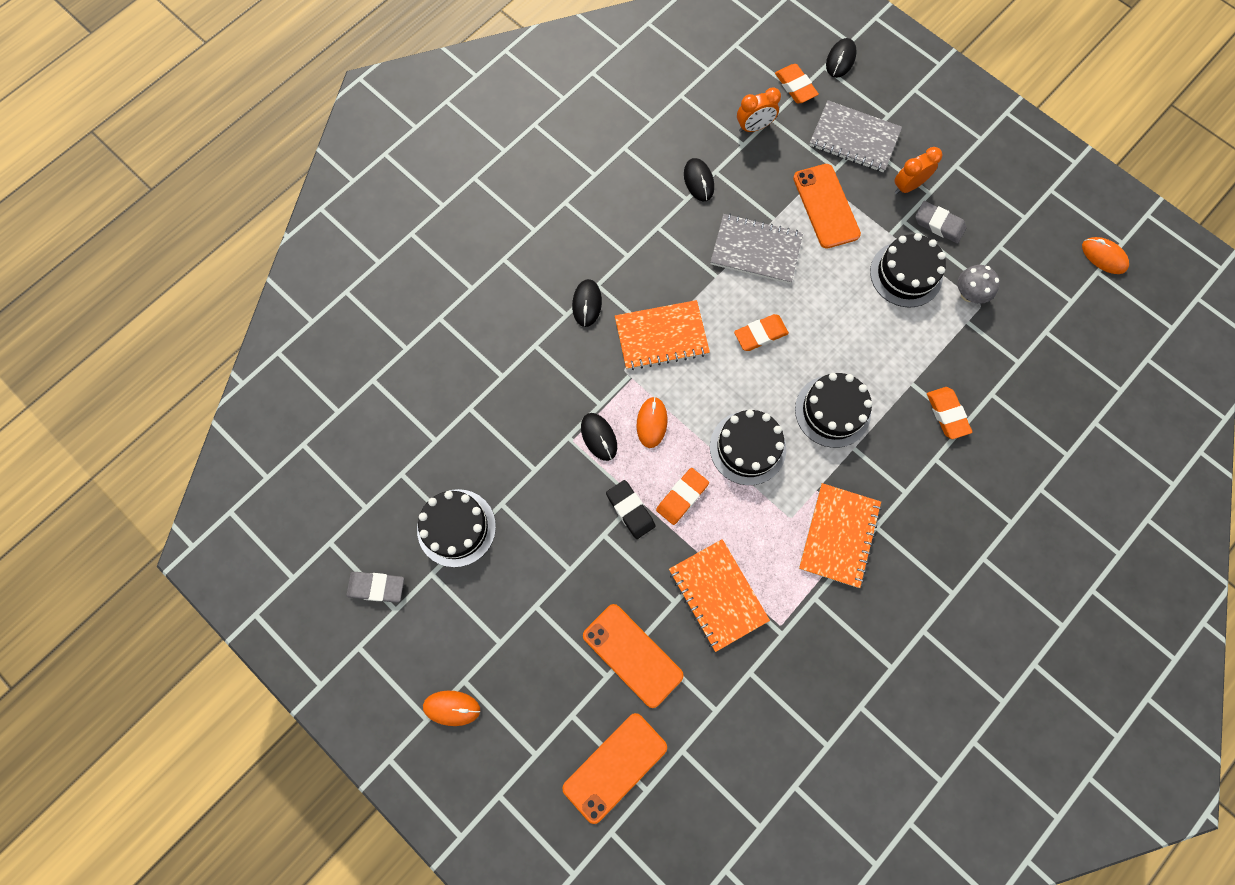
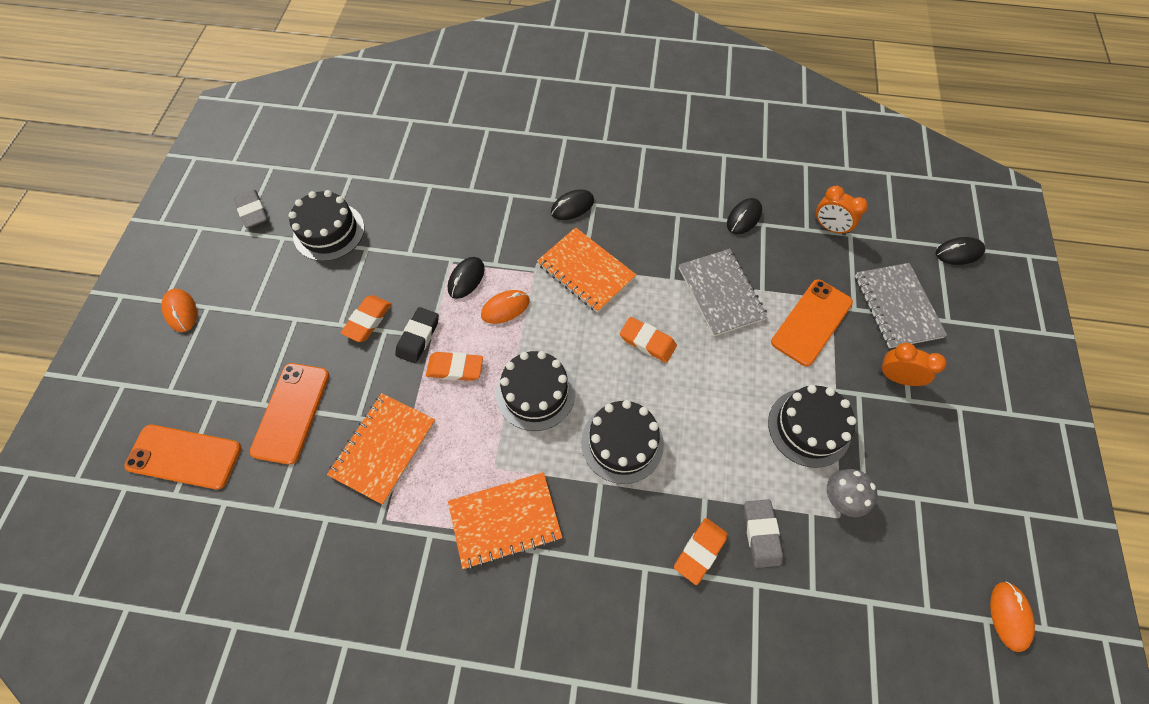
camera: 55 degrees right, 10 degrees down
(795, 86) = (897, 235): orange eraser -> orange eraser (368, 320)
(938, 224) = (885, 427): grey eraser -> grey eraser (761, 534)

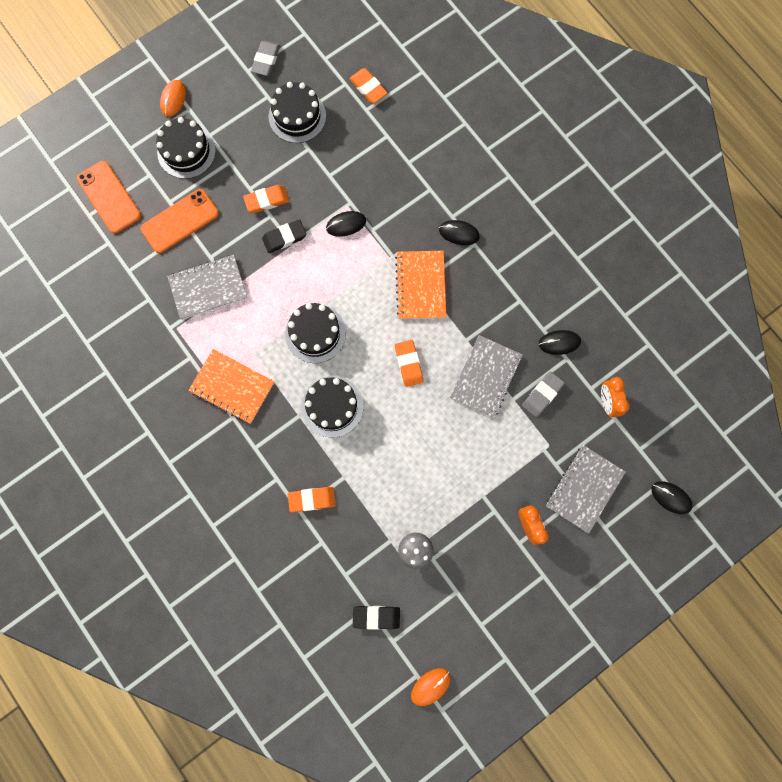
camera: 45 degrees right, 15 degrees up
(383, 448) = (208, 288): orange notebook -> grey notebook
(455, 368) = (286, 276): orange eraser -> orange eraser (368, 88)
(505, 308) = (350, 265): orange mouse -> none
(761, 534) = (352, 523): grey eraser -> grey eraser (542, 395)
(809, 427) = (443, 499): black cake -> black cake (186, 151)
(811, 322) = (519, 446): orange phone -> none
(886, 602) = (376, 616): none -> black eraser

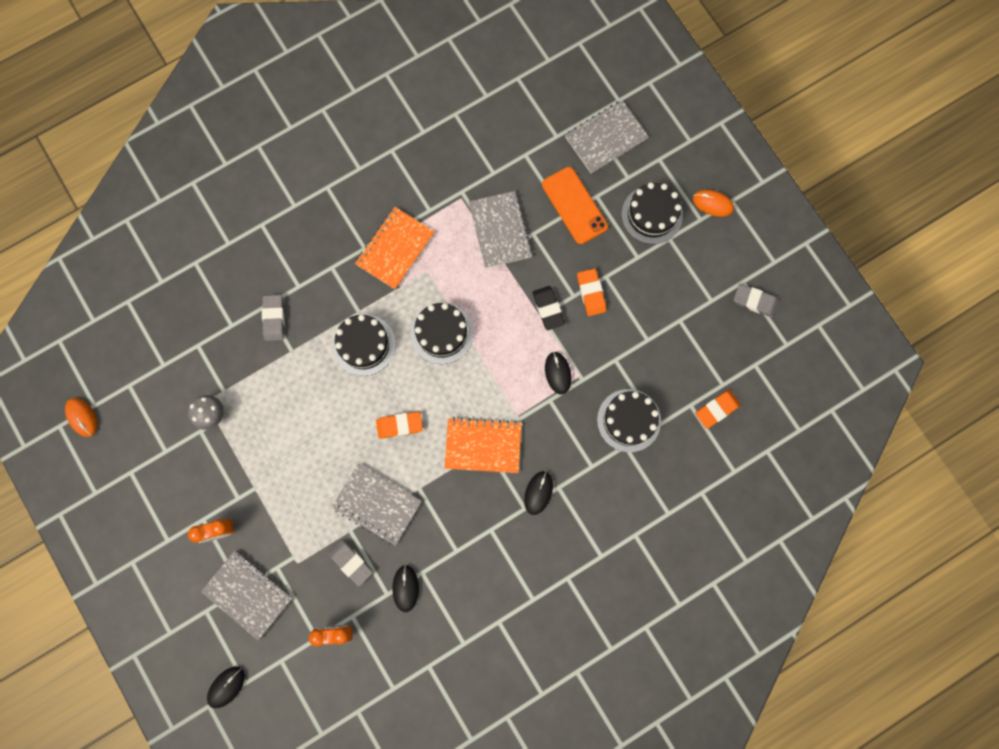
camera: 95 degrees right, 0 degrees up
(109, 197) = (606, 138): orange phone -> grey notebook
(297, 116) = (686, 330): black cake -> black cake (628, 420)
(312, 499) = (274, 318): orange eraser -> grey eraser
(376, 616) = (154, 371): black eraser -> none

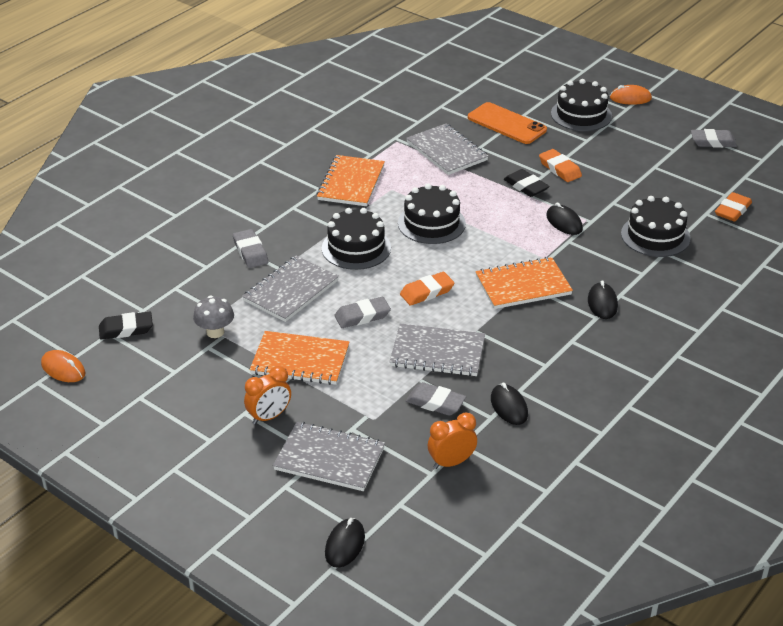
camera: 20 degrees left, 40 degrees down
(143, 385) = (126, 329): none -> black eraser
(266, 474) = (300, 360): none -> orange notebook
(335, 437) = (362, 316): none -> grey eraser
(606, 138) = (508, 83): grey notebook -> grey notebook (290, 291)

